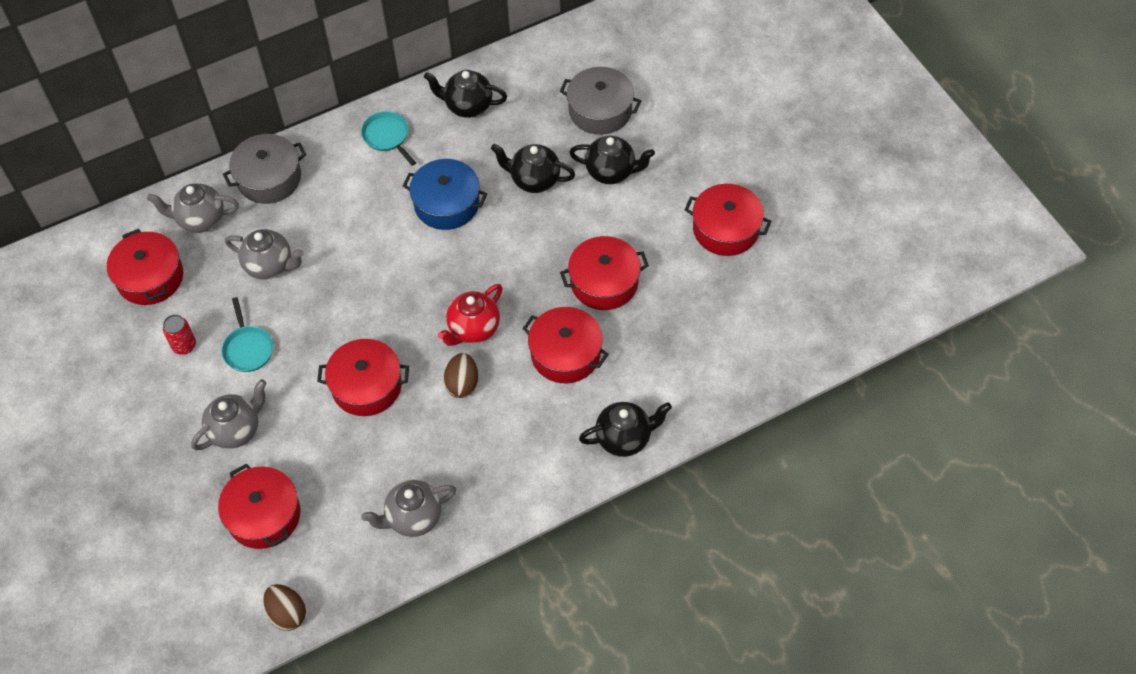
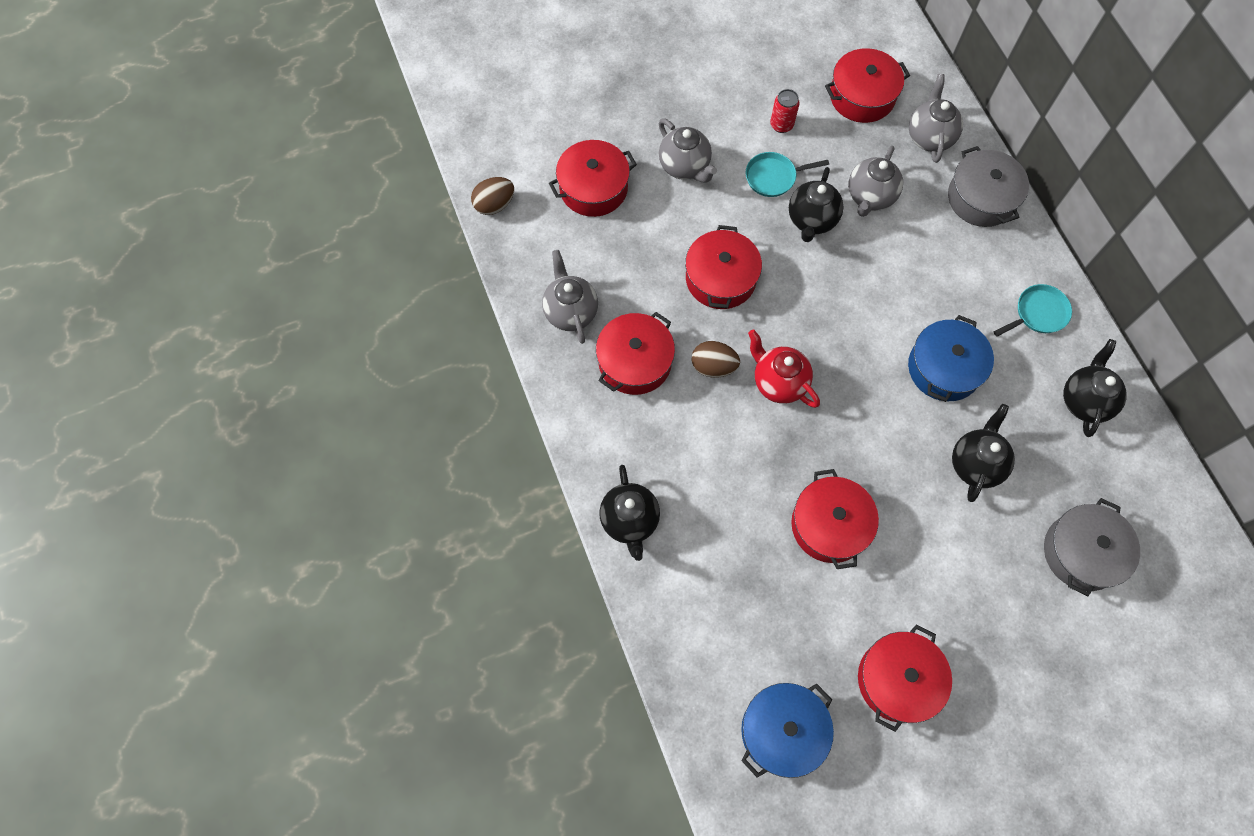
camera: 95 degrees right, 10 degrees up
(565, 354) = (739, 472): red pot -> red pot (635, 362)
(611, 172) = (986, 553): black teapot -> black teapot (811, 220)
(783, 306) = (782, 731): none -> blue pot

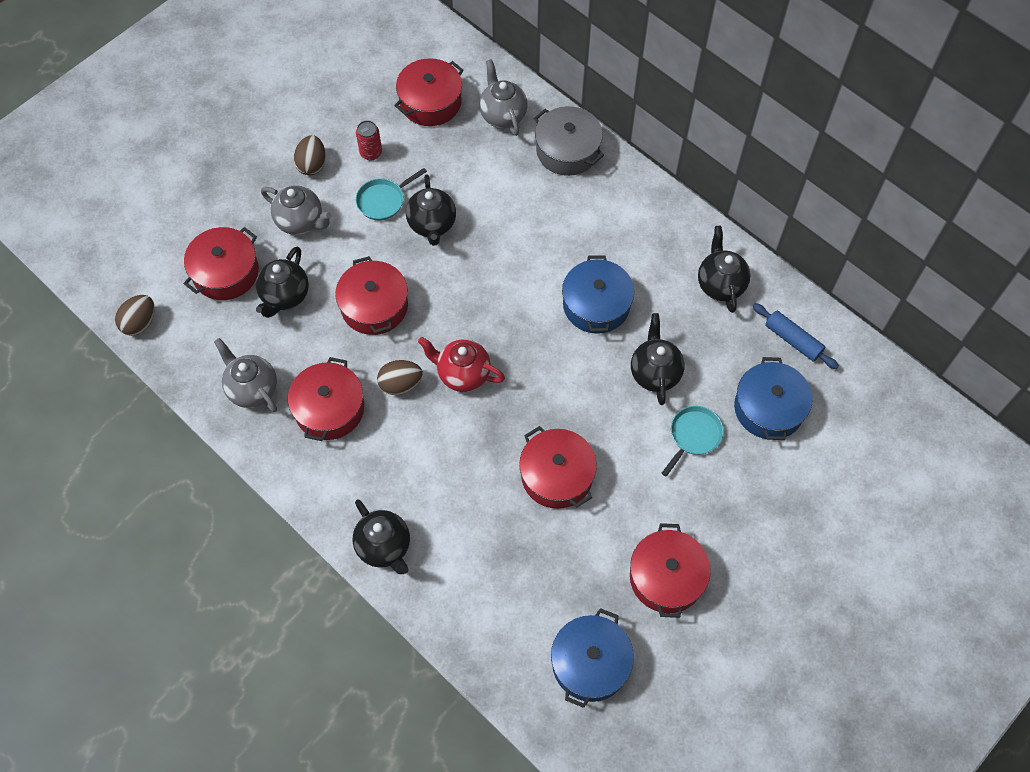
camera: 25 degrees left, 5 degrees down
(639, 234) = (285, 296): none -> black teapot
(719, 115) = (312, 165): none -> brown egg
(870, 197) = (474, 186): grey teapot -> none
(1038, 313) = (653, 228): turquoise pan -> turquoise pan (693, 436)
(1082, 552) = (768, 408): grey pot -> blue pot
(1139, 492) = (793, 340): none -> blue rolling pin

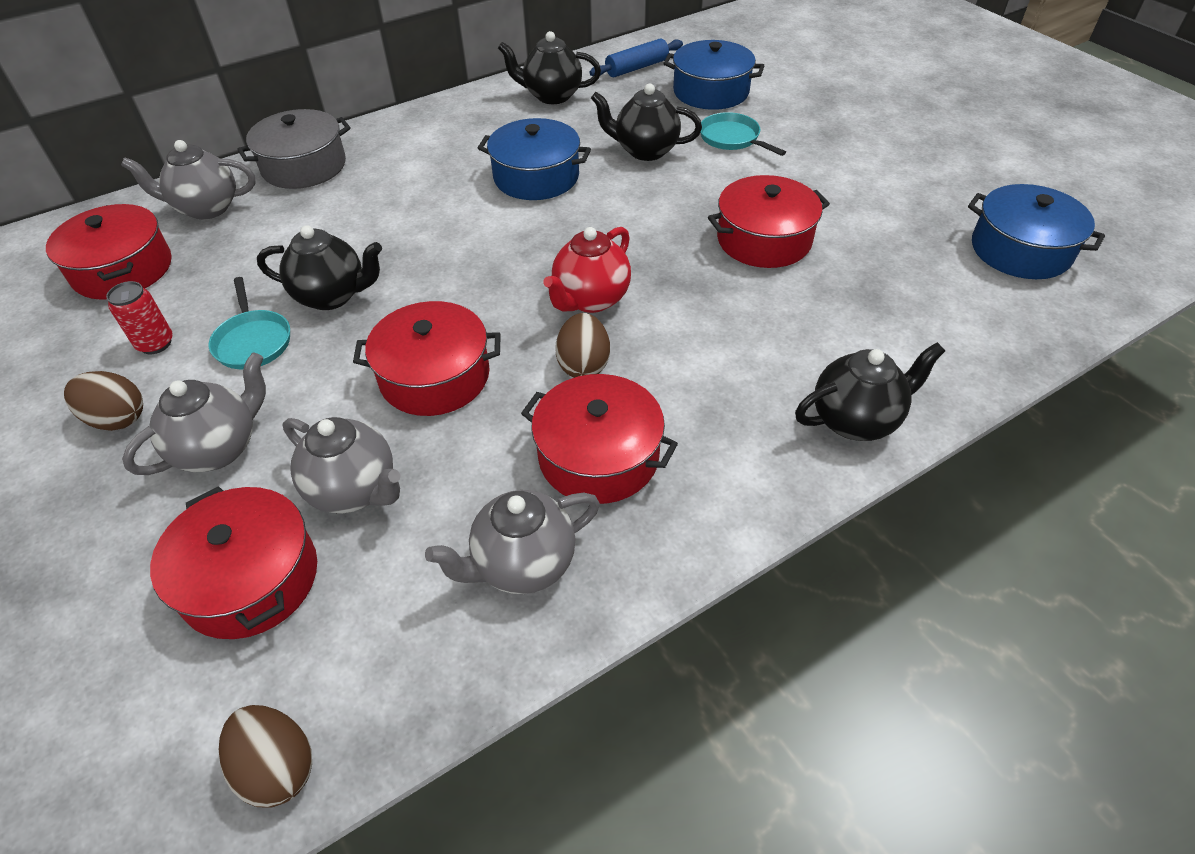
camera: 75 degrees left, 15 degrees down
(285, 296) = (355, 490): black teapot -> grey teapot
(666, 577) = (905, 181): red pot -> none

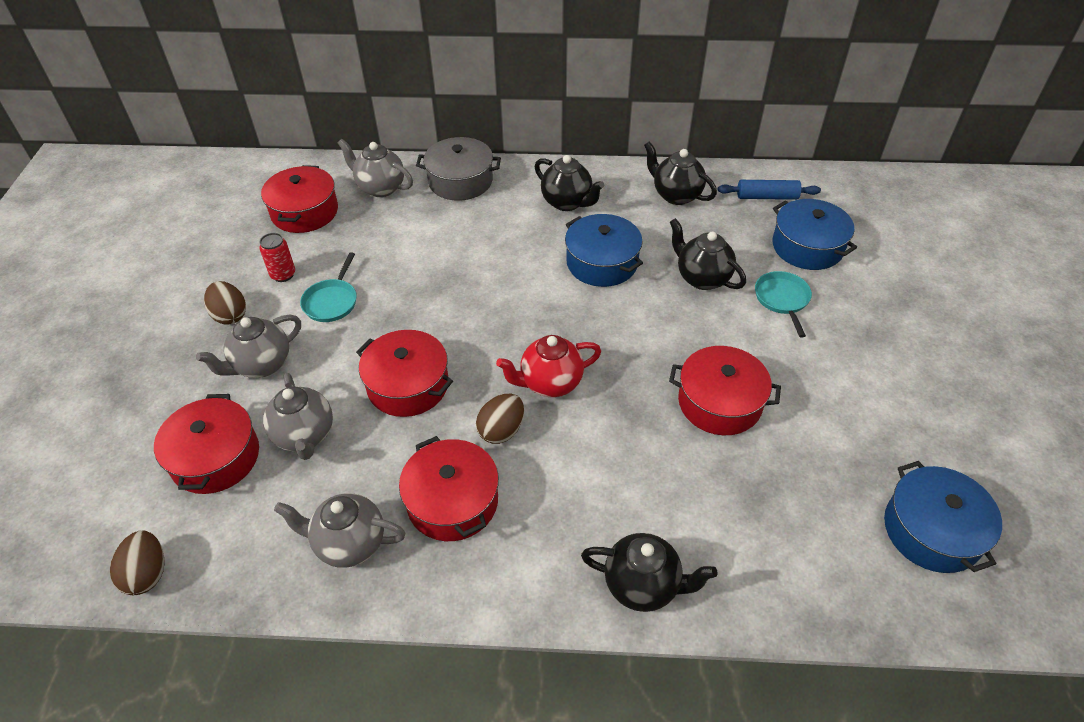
camera: 35 degrees right, 0 degrees up
(219, 448) = (261, 365): grey teapot -> grey teapot turned 150 degrees clockwise
(332, 296) = (398, 292): black teapot -> black teapot (567, 202)

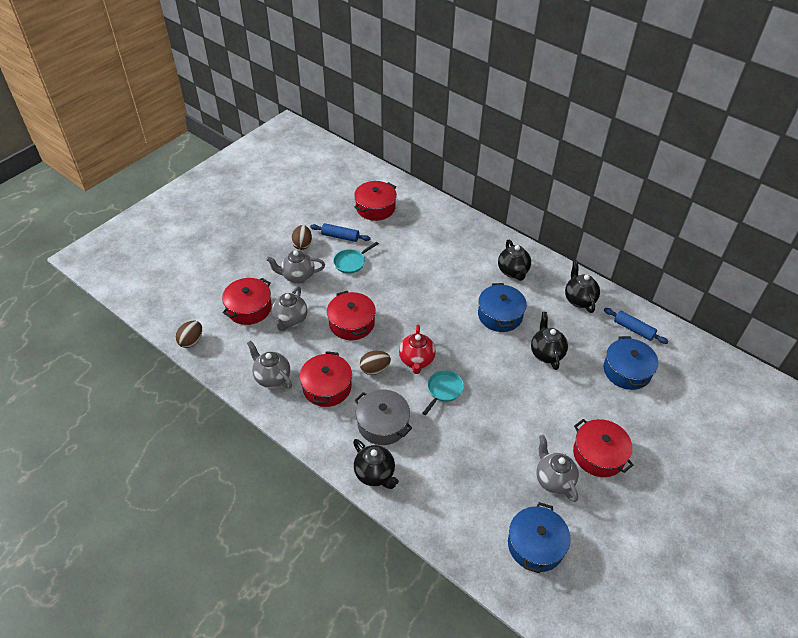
camera: 35 degrees right, 0 degrees up
(283, 275) = (340, 236): red can -> blue rolling pin
(380, 188) = (422, 213): grey teapot -> grey teapot (553, 480)
(460, 181) = (466, 230): grey pot -> grey pot (382, 424)
(550, 383) = (416, 361): red teapot -> red teapot turned 105 degrees counterclockwise
(719, 402) = (491, 420): red pot -> red pot (598, 454)
(782, 299) = (580, 390): turquoise pan -> turquoise pan (443, 390)

